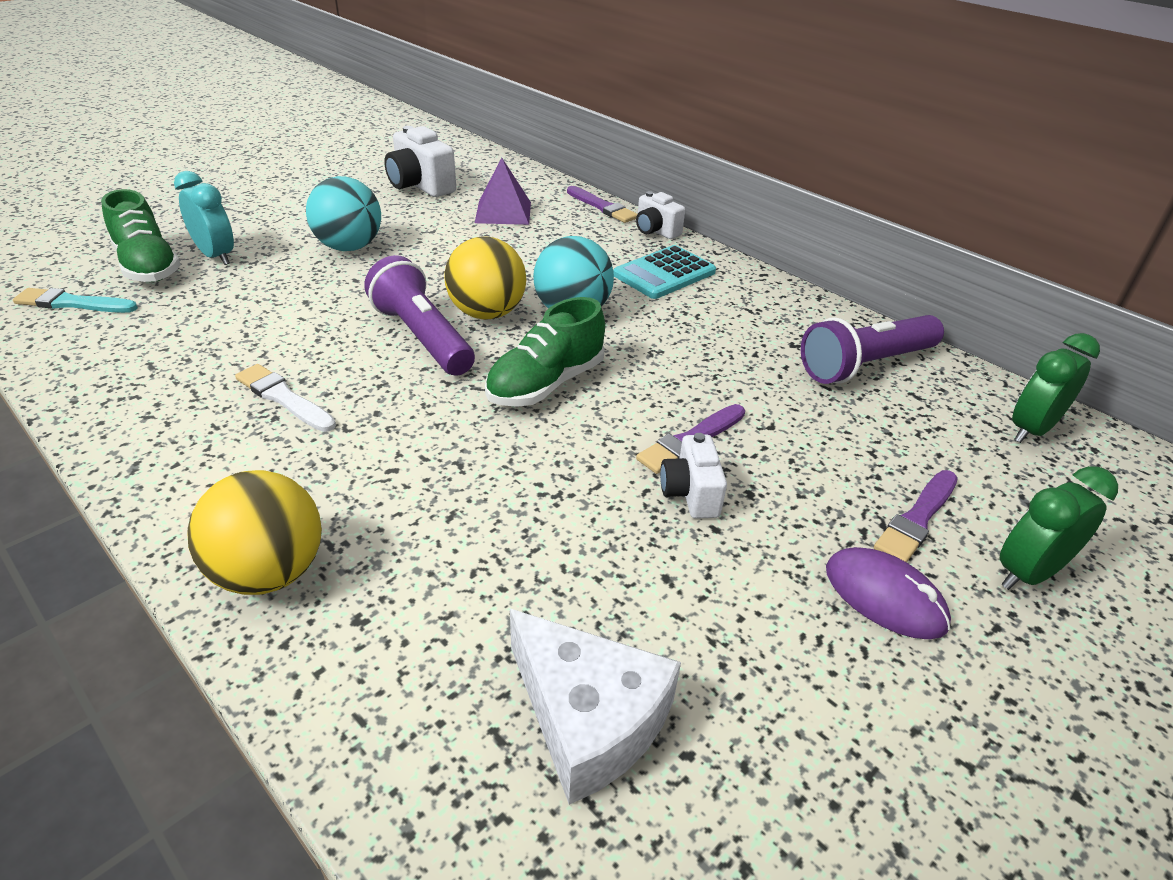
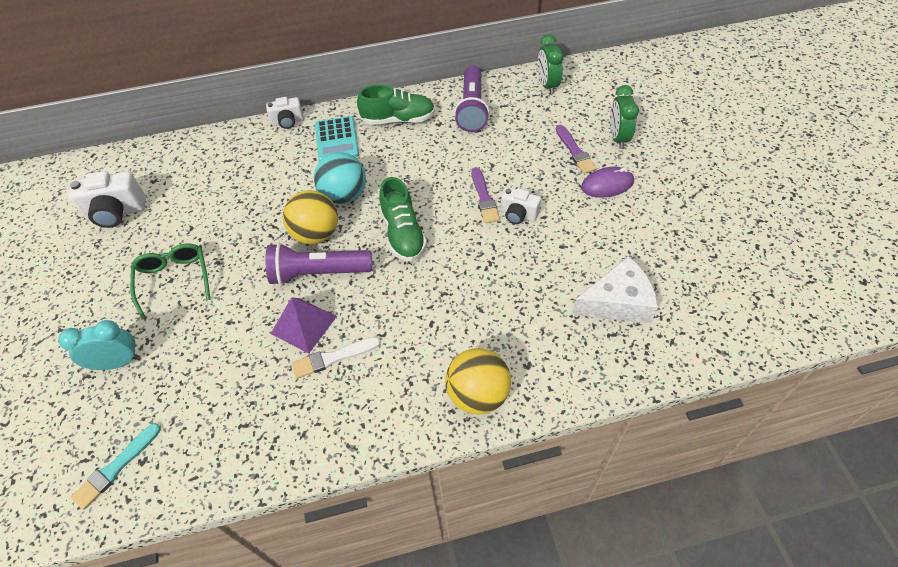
camera: 55 degrees left, 15 degrees up
(148, 266) = (96, 410): green shoe -> green shoe (398, 120)
(349, 247) = (174, 279): turquoise ball -> green glasses
(503, 212) = (198, 182): purple pyramid -> purple pyramid (303, 324)
(602, 207) = (236, 132): purple brush -> none

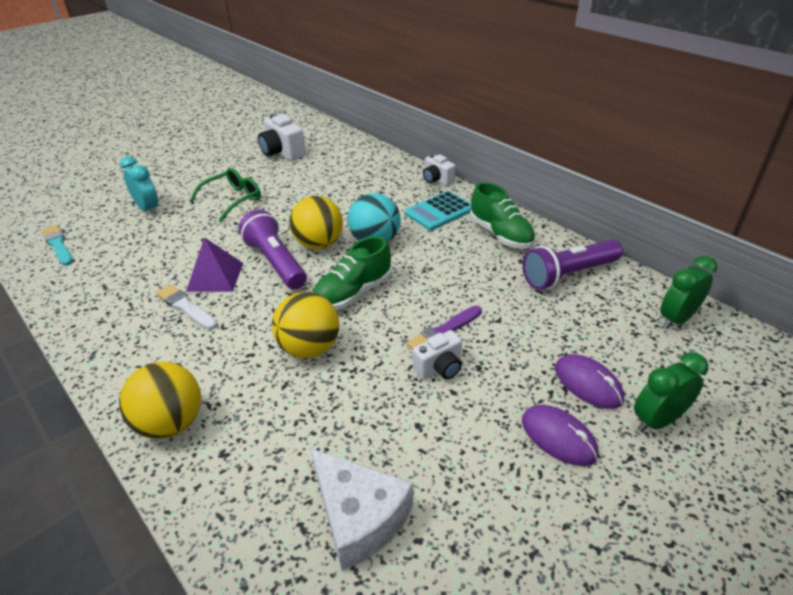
camera: 60 degrees right, 15 degrees down
(116, 468) = (58, 245): turquoise brush -> turquoise brush turned 45 degrees clockwise
(450, 282) = (309, 348): none -> yellow ball
(518, 214) = (439, 368): white camera -> white camera turned 120 degrees counterclockwise
(575, 151) = (588, 384): purple brush -> purple mouse

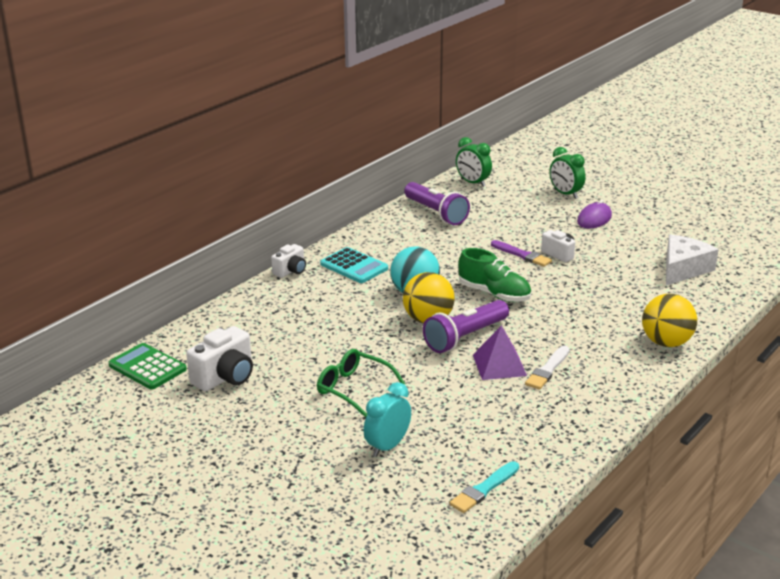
camera: 100 degrees left, 10 degrees down
(309, 348) = (566, 303): yellow ball -> none
(312, 129) = (147, 367): none -> green calculator
(500, 234) = (386, 238): green shoe -> none
(588, 384) = (547, 210): purple mouse -> none

